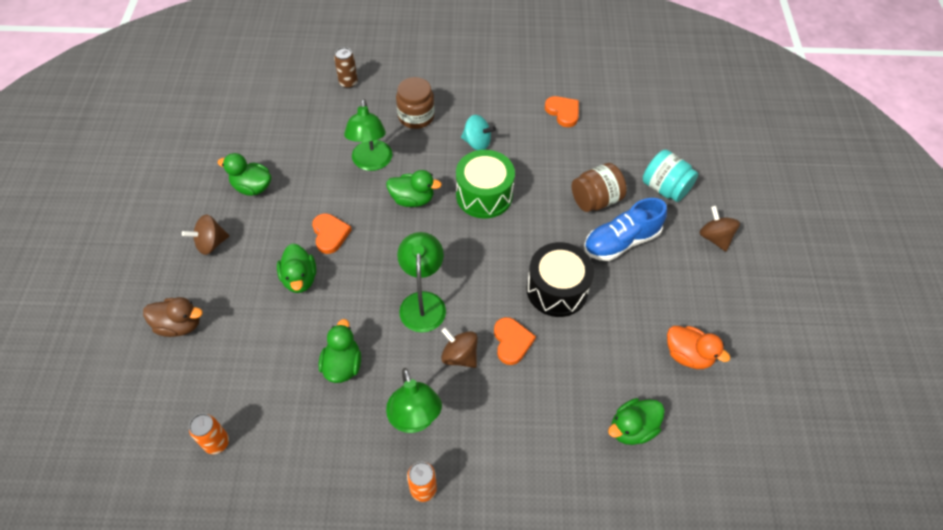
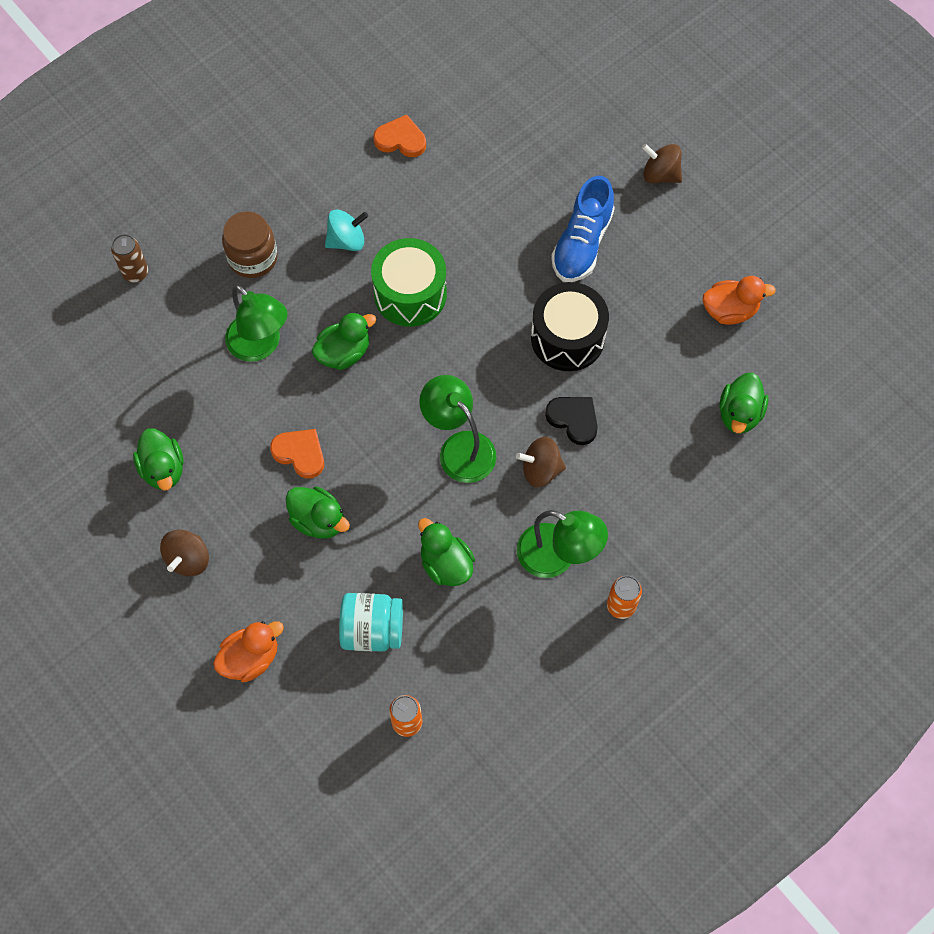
camera: 40 degrees left, 10 degrees up
(179, 325) = (251, 658): brown duck -> orange duck
(252, 187) = (163, 469): green duck -> green duck turned 90 degrees counterclockwise
(512, 342) = (573, 419): orange heart -> black heart
(595, 200) = (521, 217): brown jar -> none
(665, 188) = (573, 154): turquoise jar -> turquoise jar (372, 630)

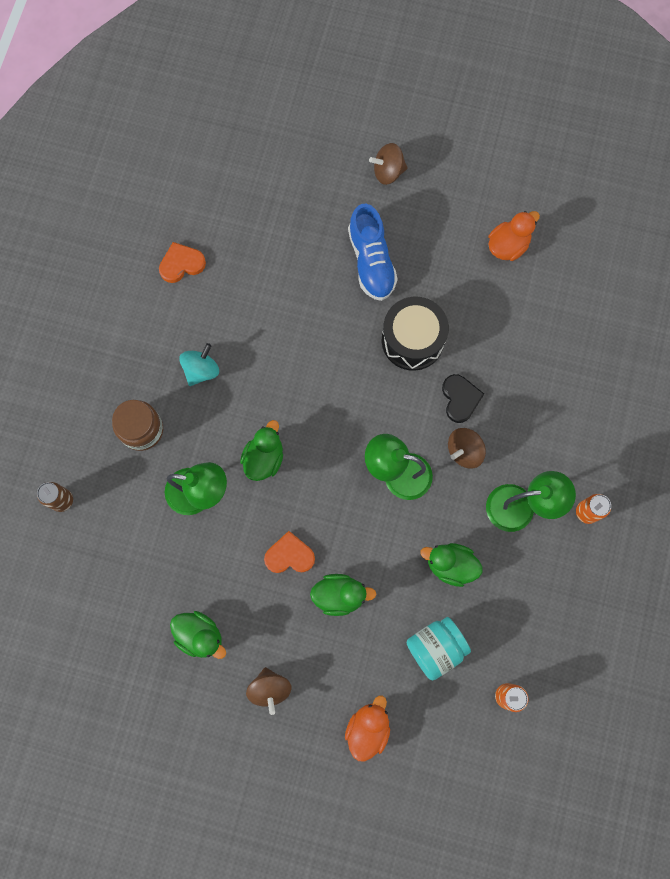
camera: 35 degrees left, 10 degrees up
(410, 294) = (278, 381): green drum -> none
(573, 419) = (460, 399): black heart -> black heart turned 75 degrees clockwise
(739, 414) = (567, 318): green duck -> none

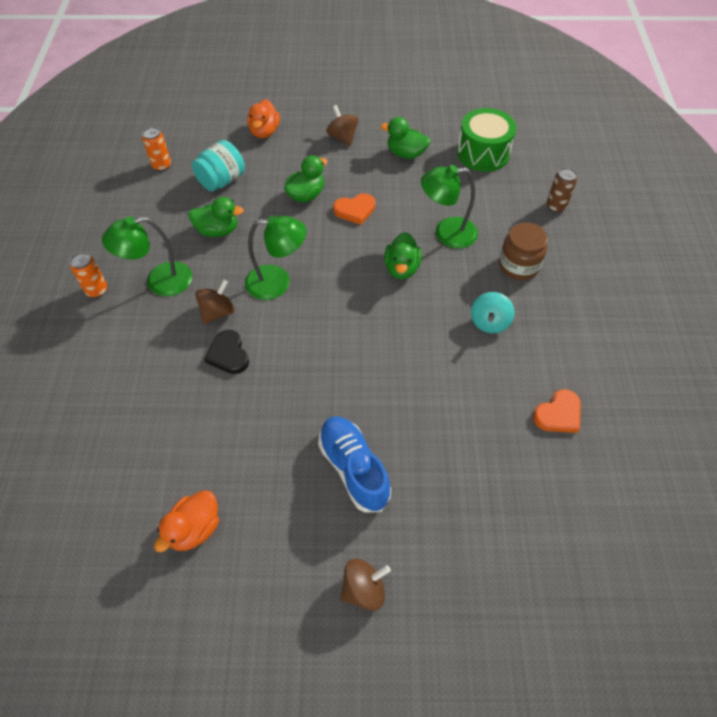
camera: 165 degrees right, 20 degrees down
(106, 610) = (483, 153): none -> green drum
(339, 595) = (306, 195): green duck -> green duck turned 150 degrees clockwise
(412, 340) = (288, 397): black drum -> none

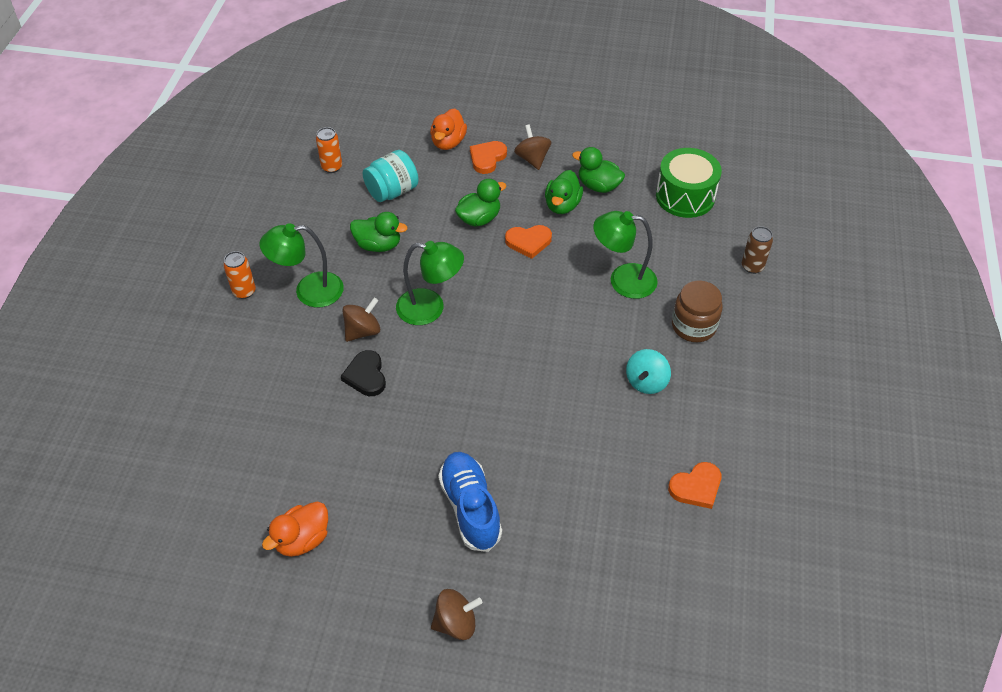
camera: 10 degrees right, 5 degrees down
(302, 141) = (487, 158): none -> orange heart
(401, 268) = (565, 311): green duck -> green duck (562, 205)

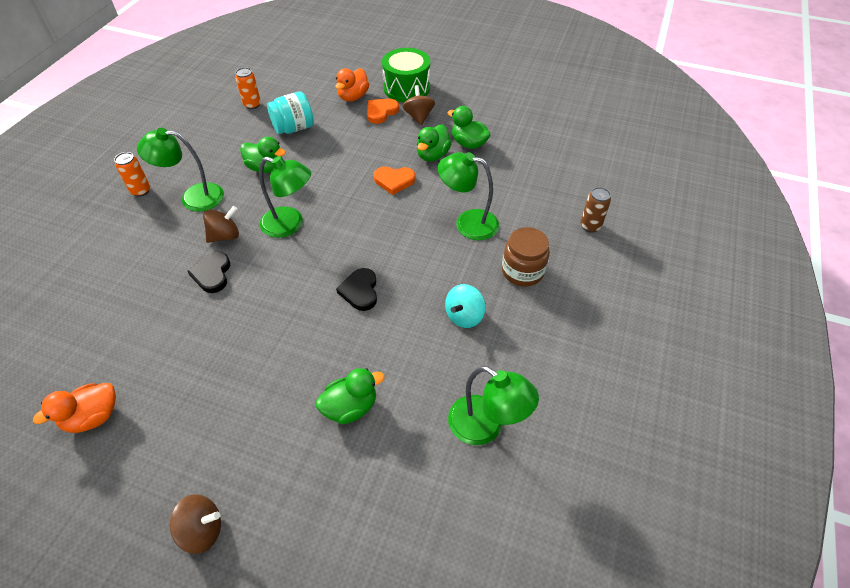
camera: 10 degrees right, 0 degrees up
(470, 507) = (259, 411): blue shoe -> none
(479, 218) = (358, 157): green duck -> green duck (350, 407)
(531, 371) = (360, 291): none -> black heart
(685, 196) = (543, 160): green drum -> green drum (406, 88)
(696, 487) = (485, 427): orange heart -> green lamp

